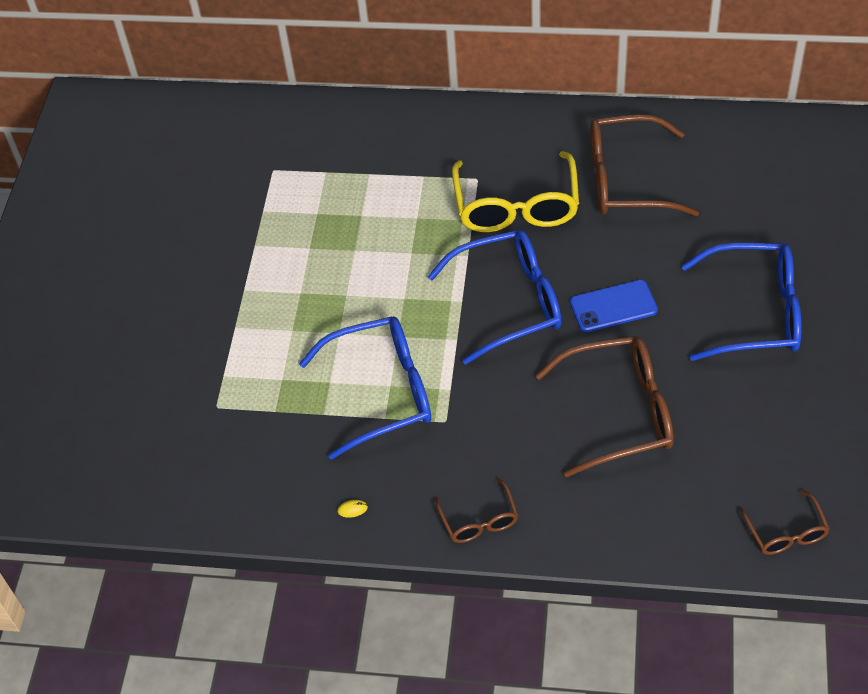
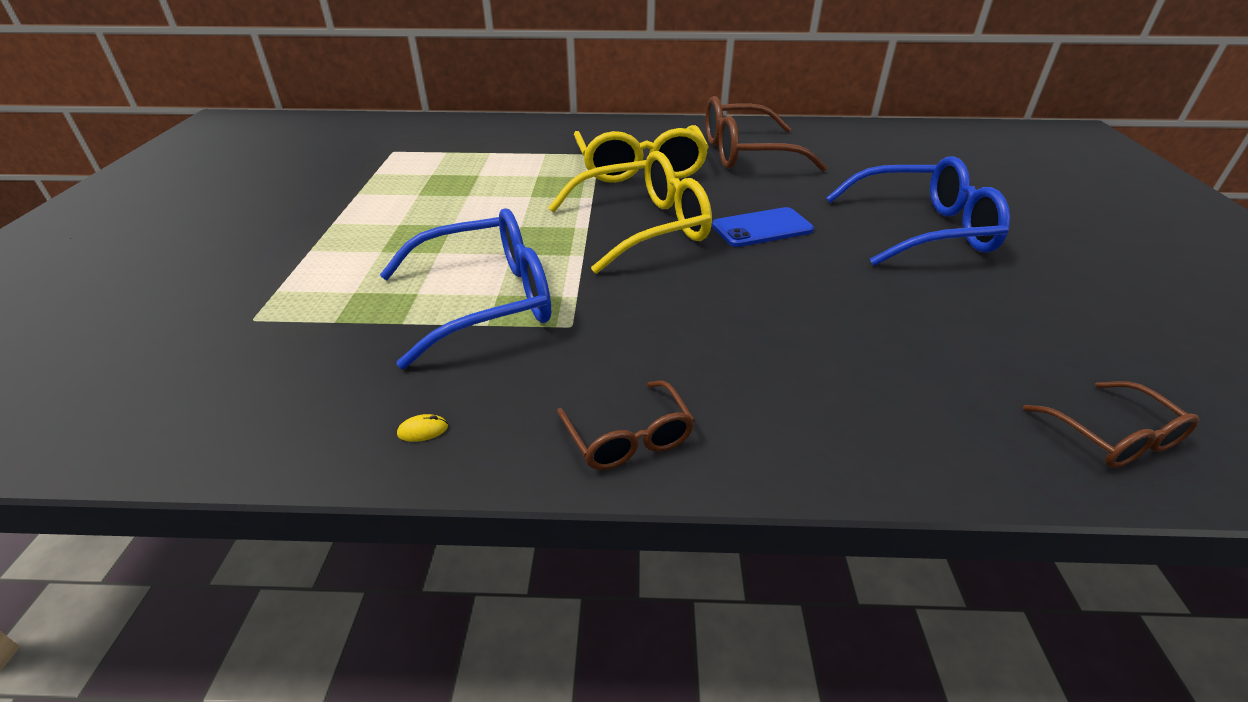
camera: 10 degrees left, 15 degrees down
(510, 302) = (643, 227): blue glasses -> yellow glasses
(620, 412) = (803, 312): brown glasses -> none

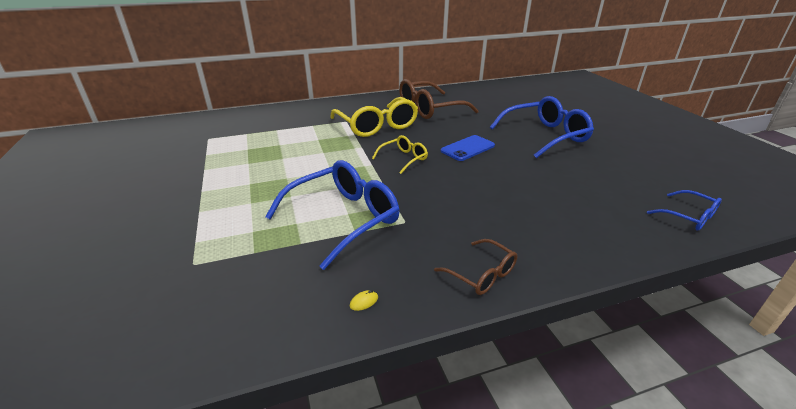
camera: 20 degrees left, 5 degrees down
(643, 227) = (404, 159): yellow glasses -> yellow glasses, size x0.52
(1113, 437) = (689, 217): brown glasses -> blue glasses

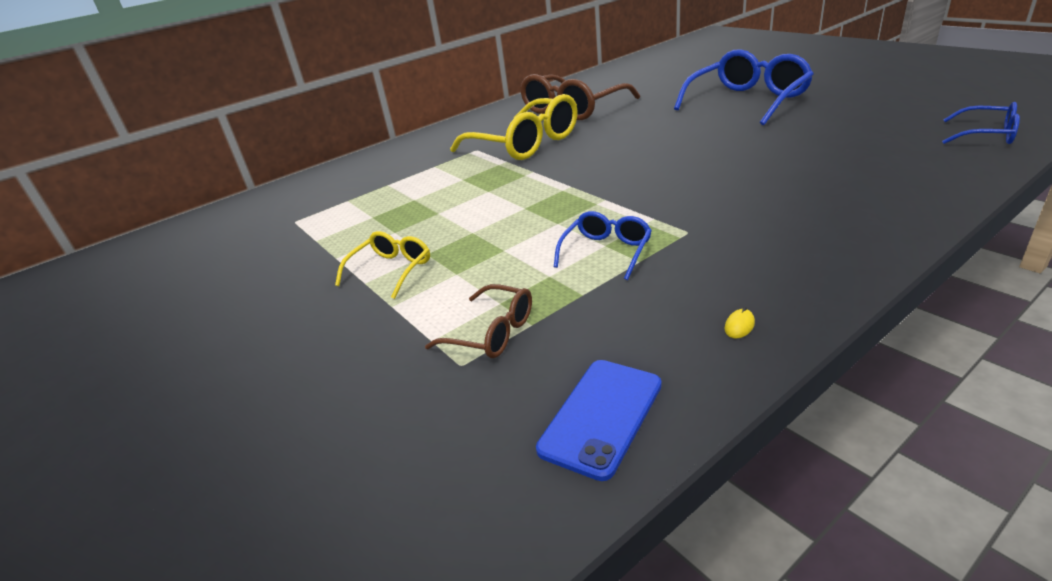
camera: 15 degrees left, 0 degrees up
(344, 218) = (606, 251): blue glasses -> blue glasses, size x0.52
(404, 159) = (605, 169): yellow glasses -> yellow glasses (391, 270)
(468, 148) = (671, 137): blue phone -> blue phone (601, 416)
(482, 274) = (841, 254): brown glasses -> brown glasses (492, 333)

